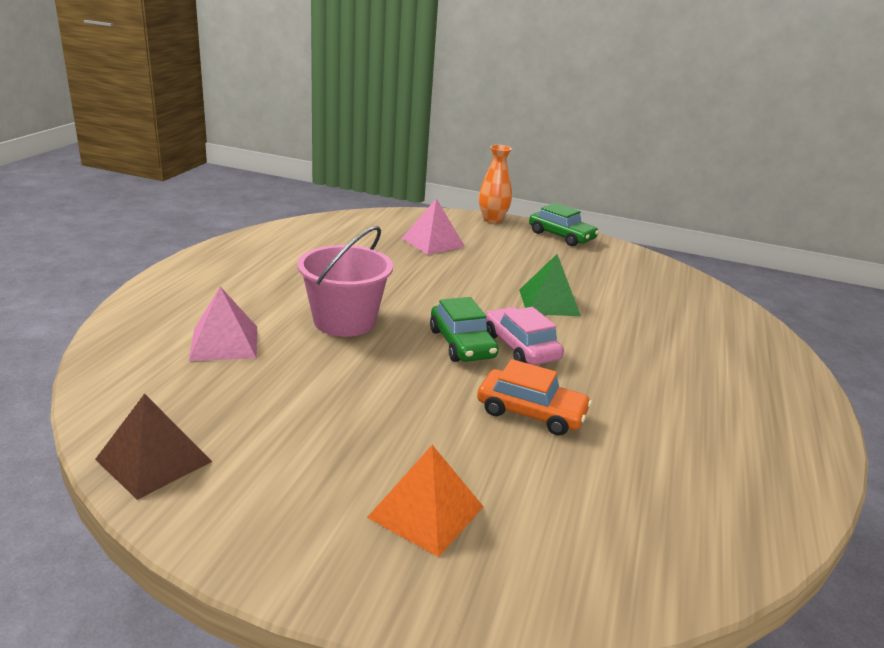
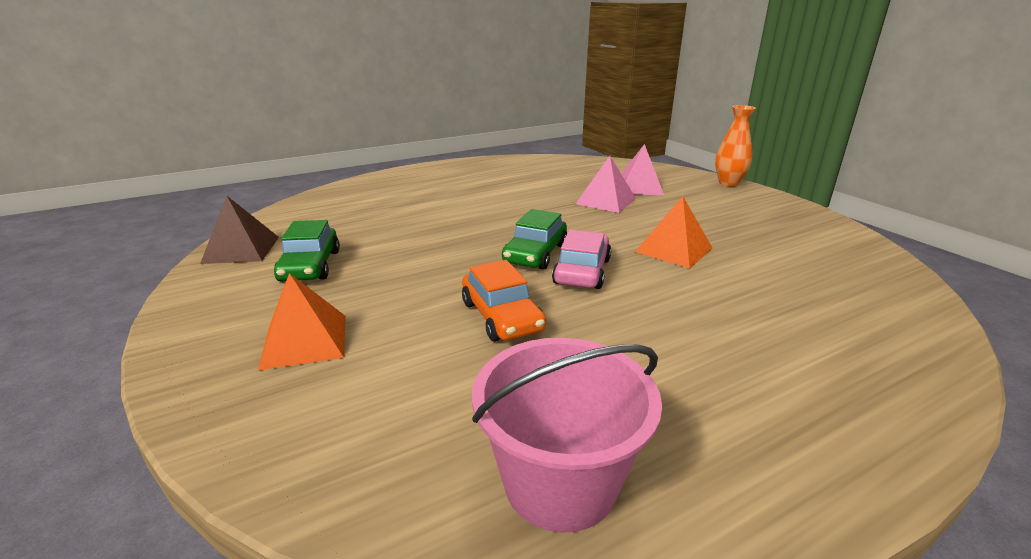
camera: 45 degrees right, 0 degrees up
(224, 343) = (383, 207): pink pyramid -> pink pyramid (606, 201)
(344, 321) = (476, 216): pink bucket -> pink bucket (560, 482)
(549, 302) = (674, 250): green pyramid -> orange pyramid
(561, 236) = (786, 207): green car -> green car (310, 266)

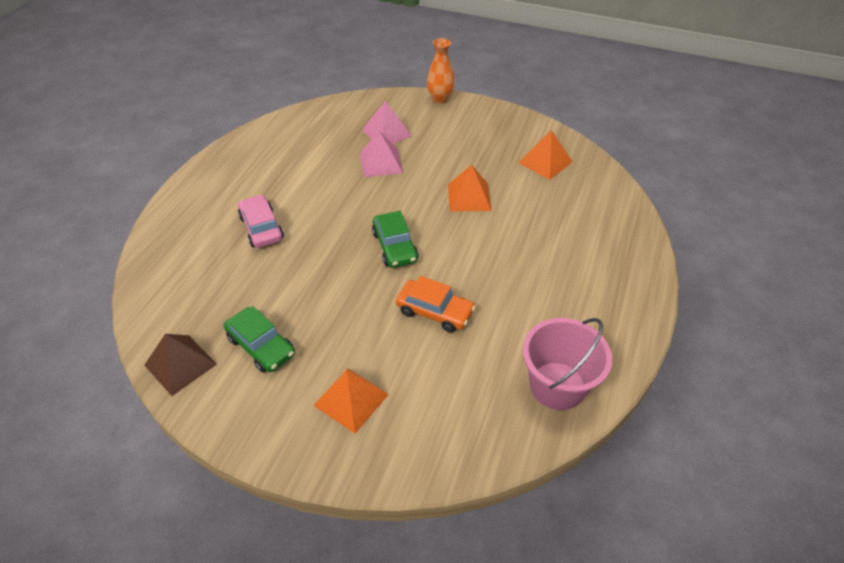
camera: 40 degrees left, 20 degrees up
(582, 271) = (438, 247): pink car -> pink car (261, 228)
(820, 256) = (545, 162): none -> orange pyramid

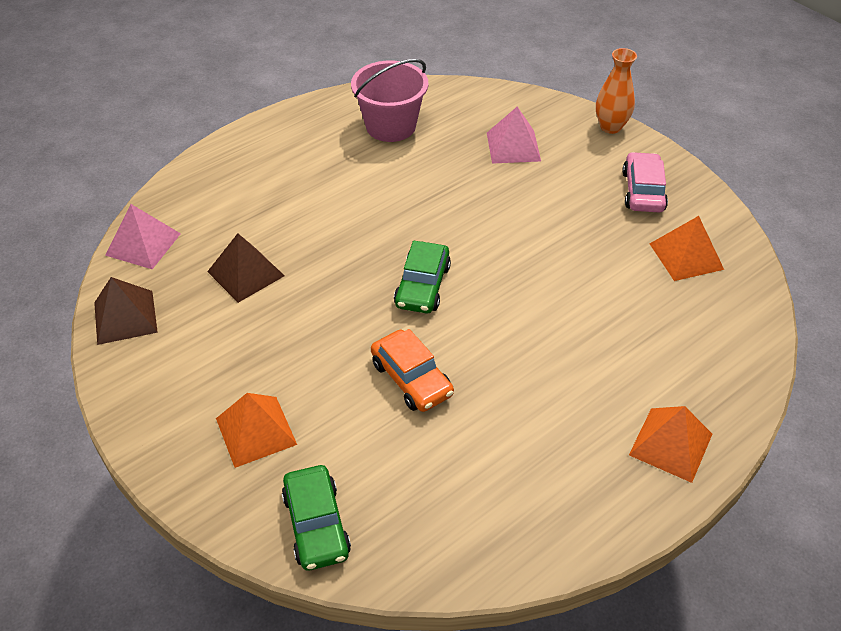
camera: 30 degrees right, 0 degrees up
(257, 291) = (246, 273): none -> brown pyramid
(261, 228) = (297, 207): pink car -> pink car (643, 191)
(261, 346) = (210, 333): green car -> green car (316, 524)
(381, 163) = (479, 181): pink pyramid -> pink pyramid (143, 244)
(469, 197) = (553, 262): orange pyramid -> orange pyramid (671, 444)
(557, 385) = (486, 528): pink bucket -> pink bucket (391, 126)

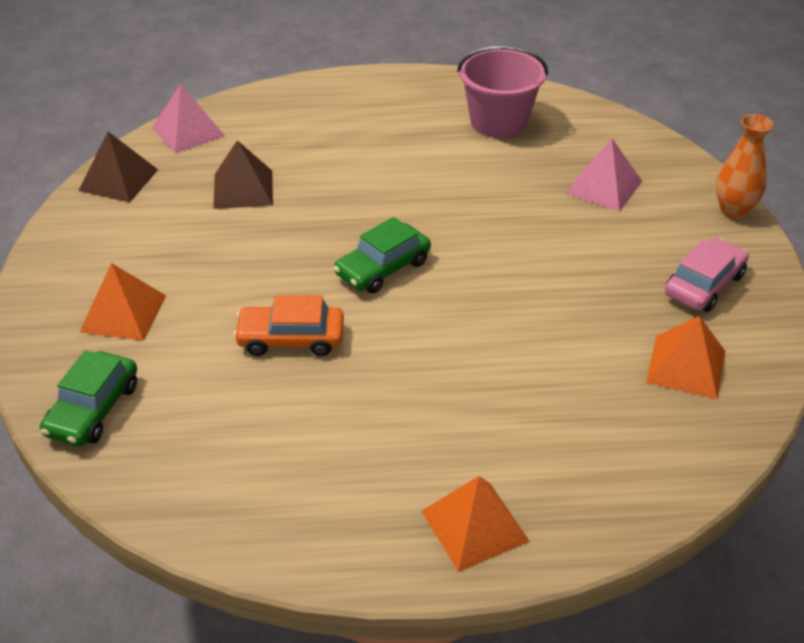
camera: 35 degrees right, 5 degrees down
(411, 379) = (291, 339): orange car -> orange car turned 90 degrees clockwise

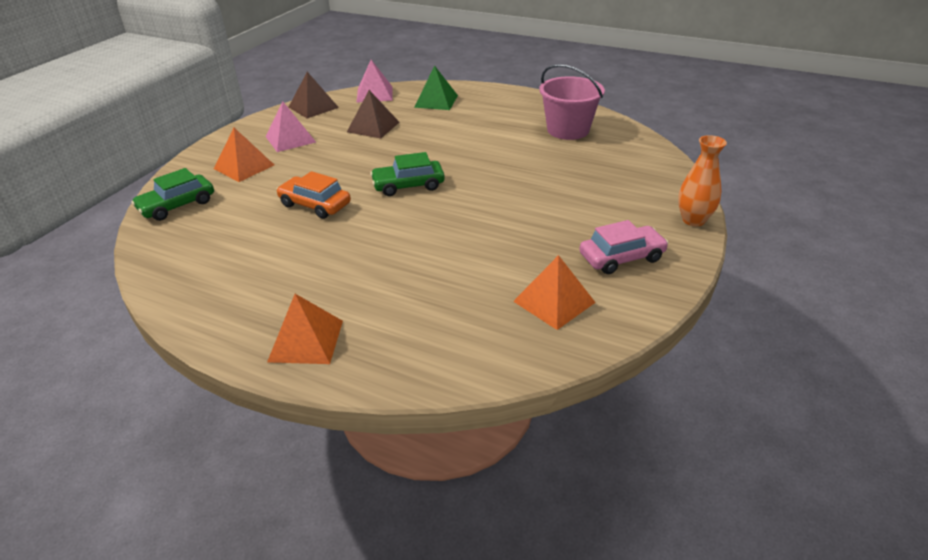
camera: 30 degrees right, 5 degrees down
(288, 120) = (436, 101): none -> green pyramid
(603, 187) = (605, 181): pink pyramid -> pink pyramid (290, 139)

